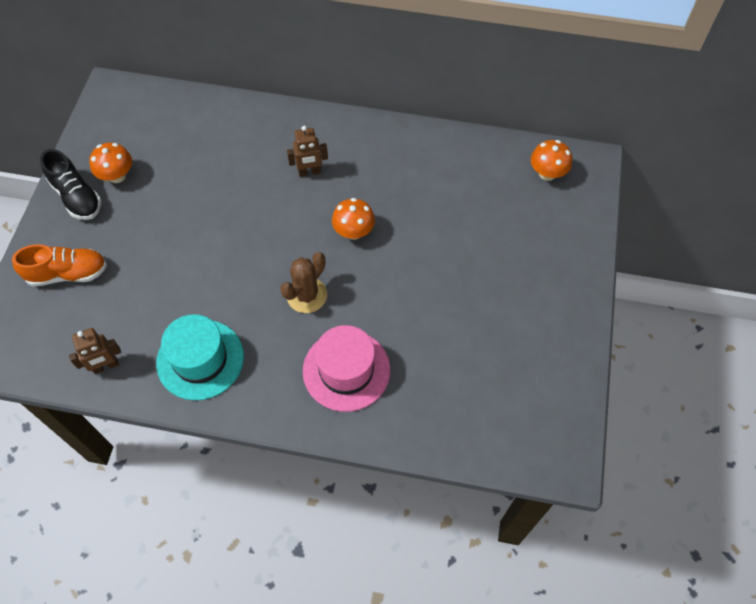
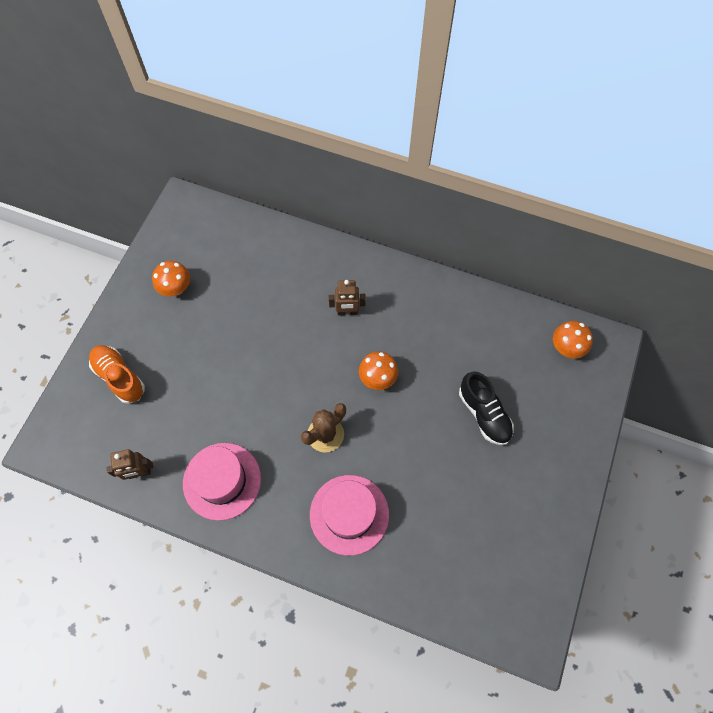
camera: 10 degrees right, 5 degrees up
(68, 273) = (120, 377): orange shoe -> orange shoe turned 135 degrees counterclockwise
(77, 197) = (138, 303): black shoe -> black shoe (484, 414)
(200, 359) = (222, 481): turquoise hat -> pink hat

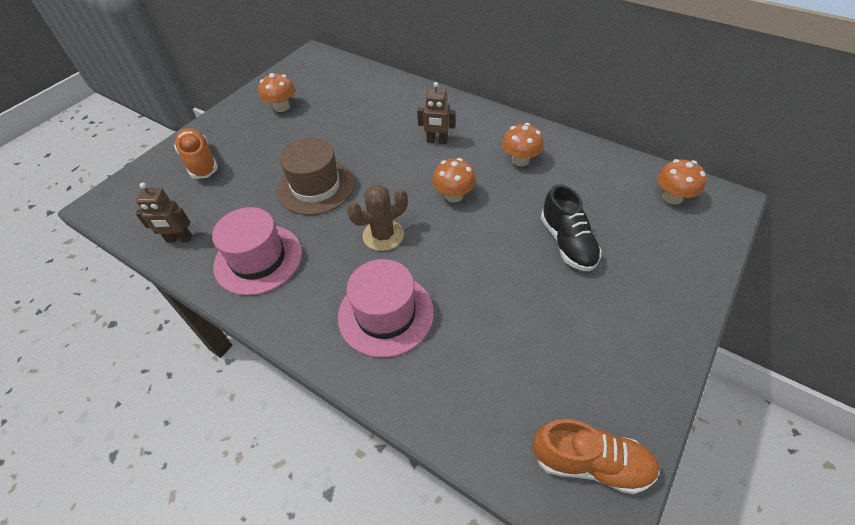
camera: 15 degrees right, 15 degrees down
(247, 389) = (316, 187): none -> brown hat
(429, 324) = (520, 160): none -> orange mushroom
(523, 606) = (590, 463): none -> orange shoe

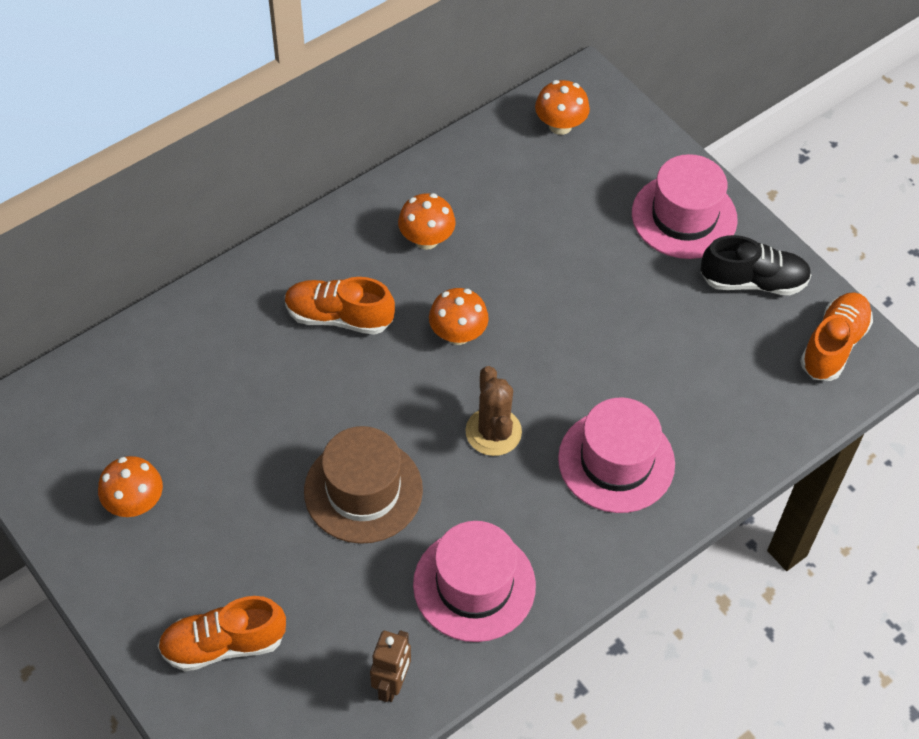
camera: 75 degrees left, 5 degrees up
(437, 141) = (339, 317): brown robot -> orange shoe
(567, 243) = (585, 252): black shoe -> black shoe (753, 281)
(650, 297) = (684, 216): none -> pink hat

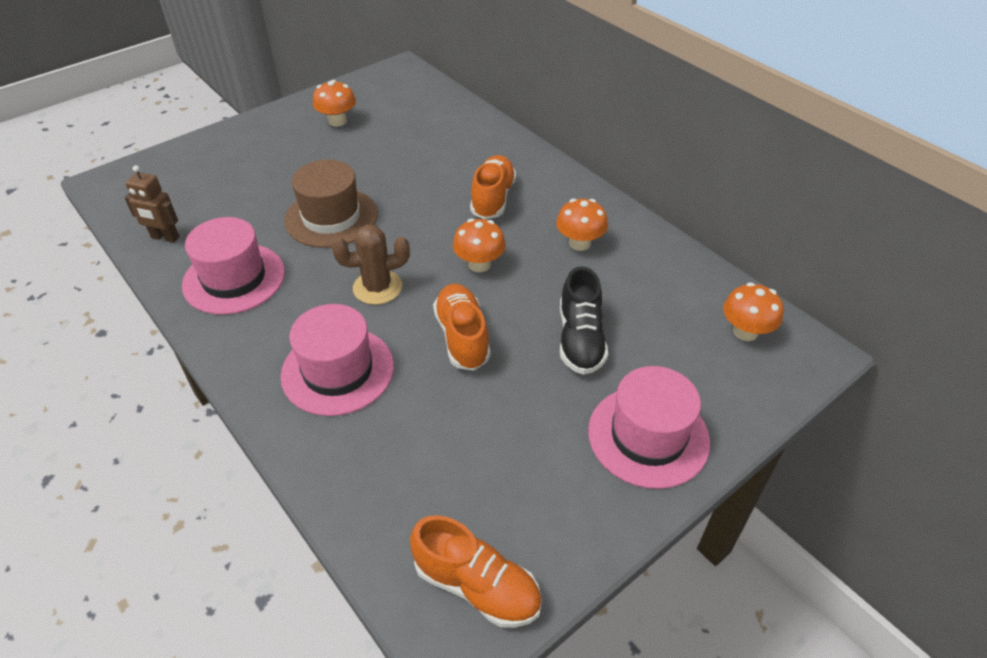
camera: 90 degrees right, 10 degrees down
(223, 644) = (223, 162): orange shoe -> orange shoe (462, 337)
(753, 281) = (565, 501): black shoe -> black shoe (580, 339)

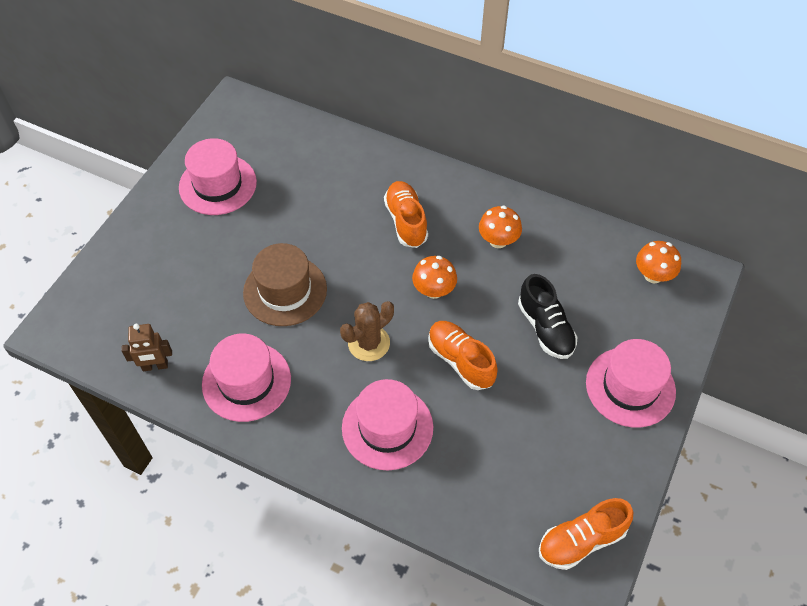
camera: 25 degrees left, 10 degrees up
(337, 121) = (218, 185): orange mushroom -> pink hat
(477, 585) = (581, 540): orange shoe -> orange shoe turned 150 degrees clockwise

